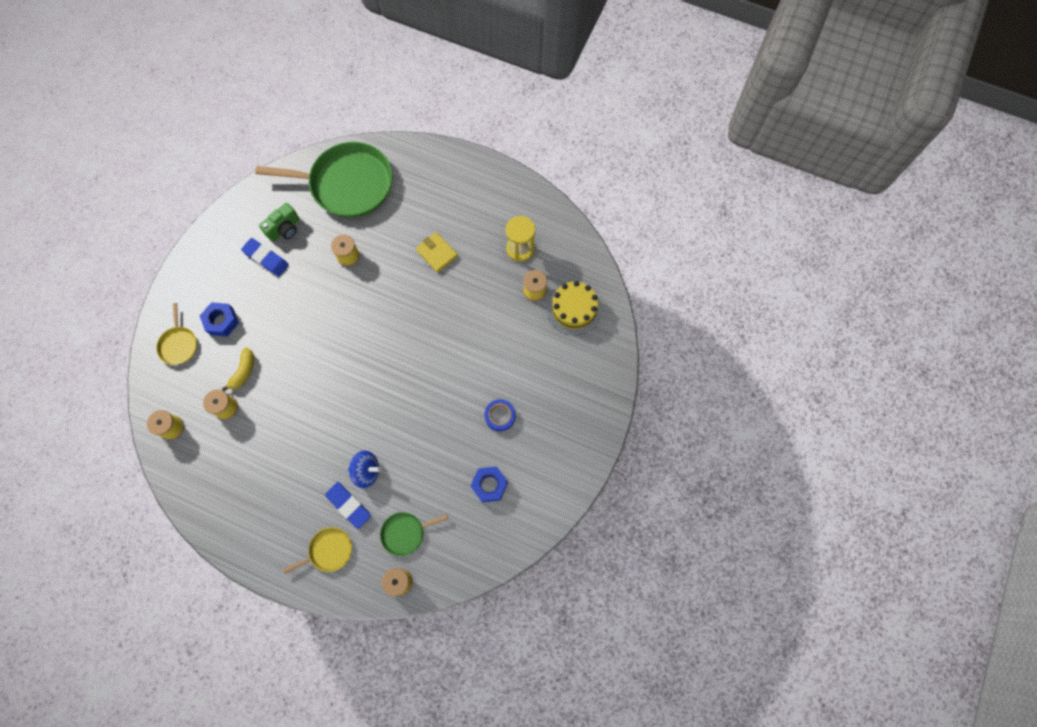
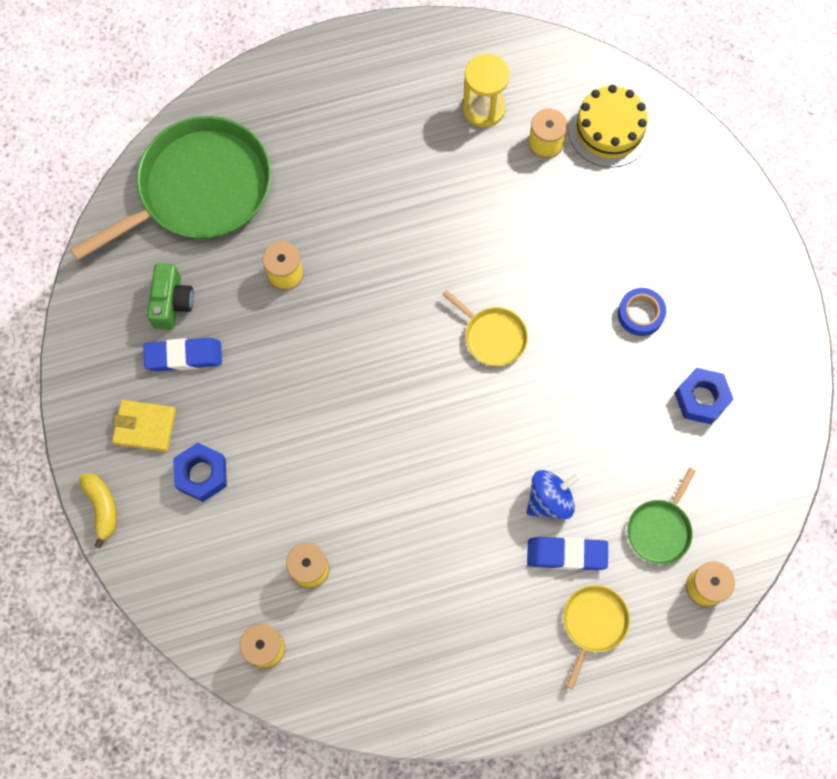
camera: 40 degrees left, 0 degrees up
(179, 344) = (174, 545): yellow pan -> yellow pan (492, 336)
(243, 371) = (289, 510): yellow banana -> yellow banana (102, 507)
(437, 253) = (390, 188): yellow wallet -> yellow wallet (145, 426)

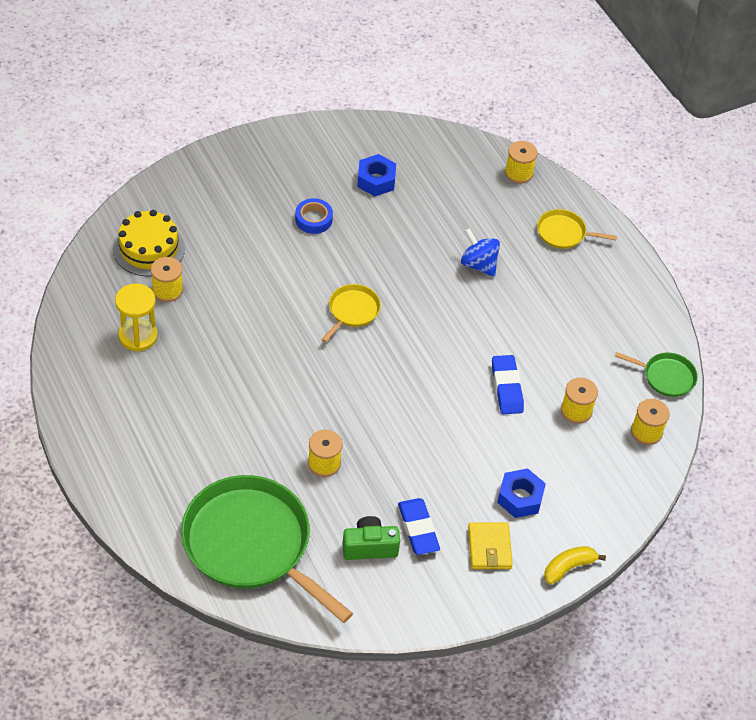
camera: 105 degrees left, 20 degrees down
(566, 554) = (517, 251): blue eraser -> blue eraser (506, 387)
(660, 529) = (483, 199): green pan -> green pan (666, 377)

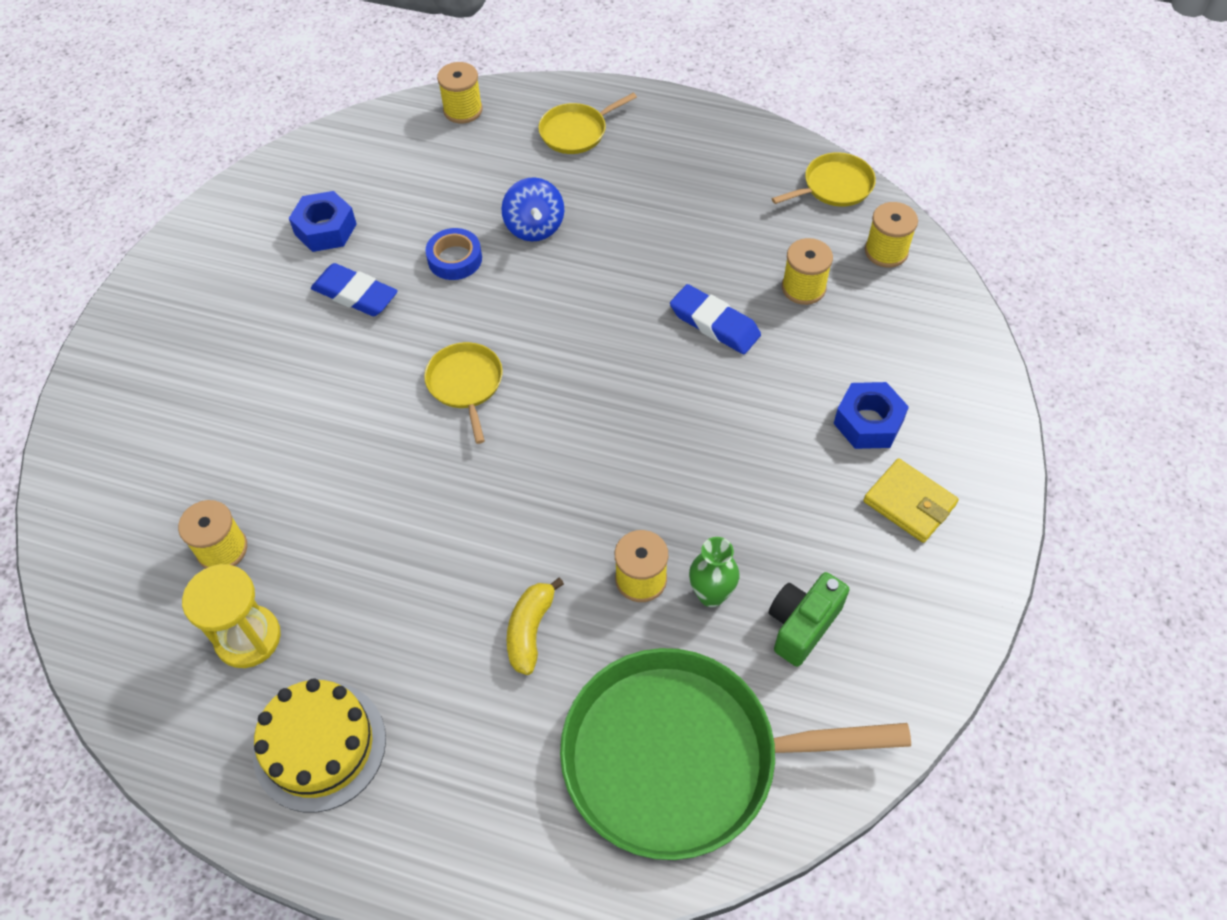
camera: 40 degrees left, 5 degrees up
(149, 248) = (141, 520): yellow cake -> yellow cake (320, 746)
(313, 219) = (305, 323): blue tape -> blue tape (455, 259)
(346, 498) = (711, 595): none -> green vase
(418, 529) = (821, 554): blue eraser -> blue eraser (355, 294)
(478, 264) = (534, 227): blue spinning top -> blue spinning top turned 105 degrees counterclockwise
(568, 567) = (999, 449): yellow banana -> yellow banana (530, 631)
(666, 377) = (834, 186): green pan -> yellow pan

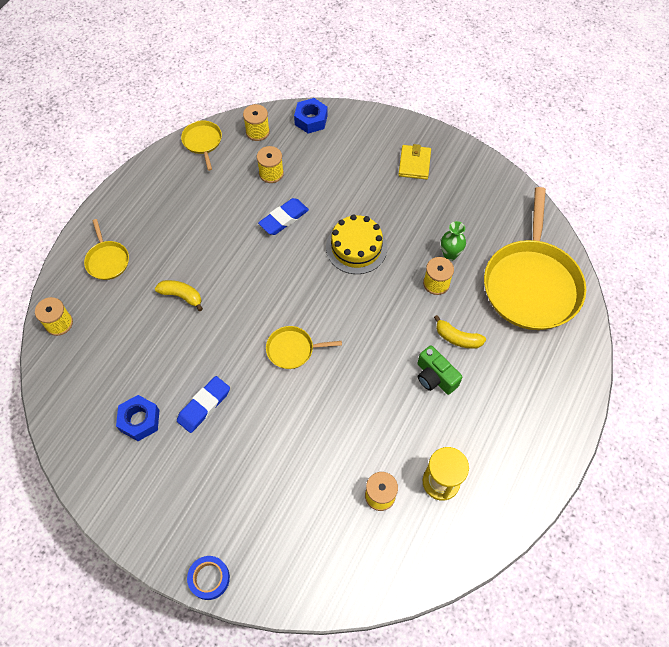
camera: 80 degrees left, 5 degrees up
(320, 746) = (509, 447): yellow cake -> yellow cake (356, 247)
(455, 259) = (193, 344): blue tape -> blue tape (209, 578)
(534, 227) = (181, 296): blue spinning top -> yellow banana
(681, 757) = (531, 284): green pan -> yellow pan
(802, 625) = (471, 222): green camera -> green camera (435, 377)
(868, 422) = (365, 167): blue nut -> blue nut (311, 120)
(909, 503) = (414, 164): yellow wallet -> yellow wallet turned 45 degrees counterclockwise

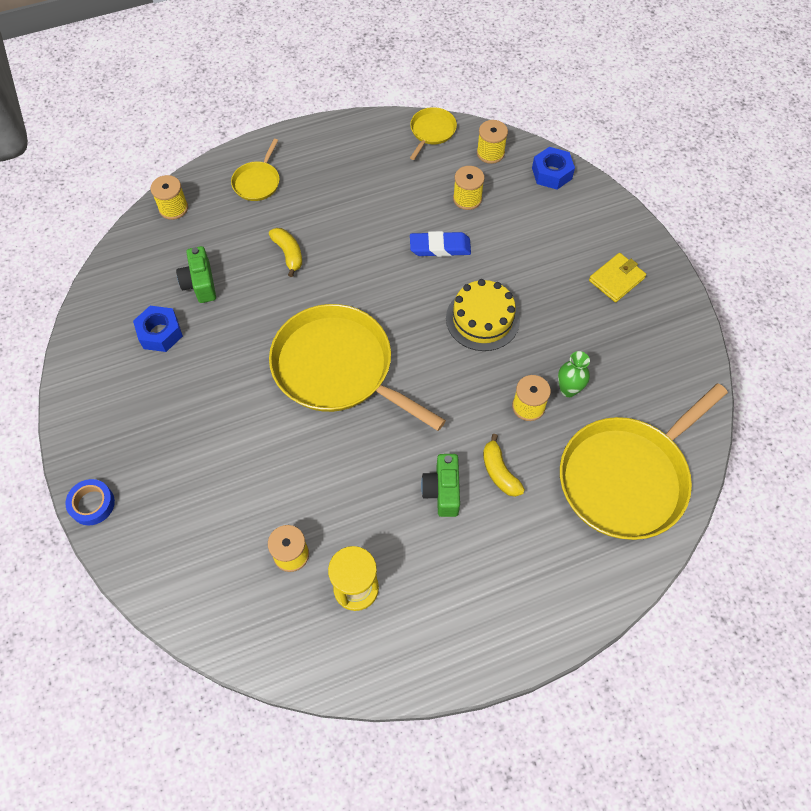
camera: 40 degrees right, 0 degrees up
(135, 363) = (200, 283): none -> green camera
(204, 406) = (220, 360): blue eraser -> none
(293, 349) = (338, 368): yellow pan -> yellow pan, size x2.22

